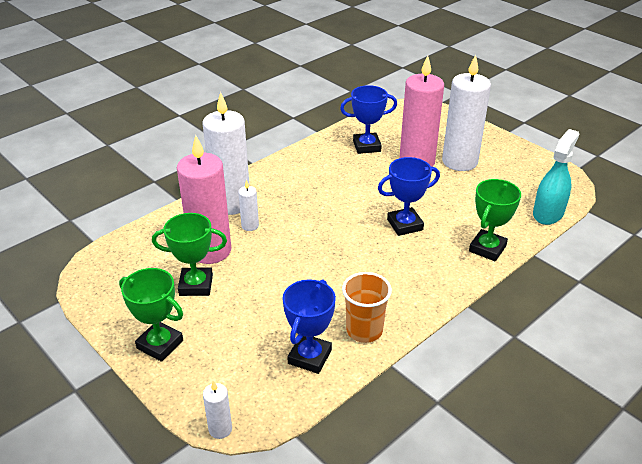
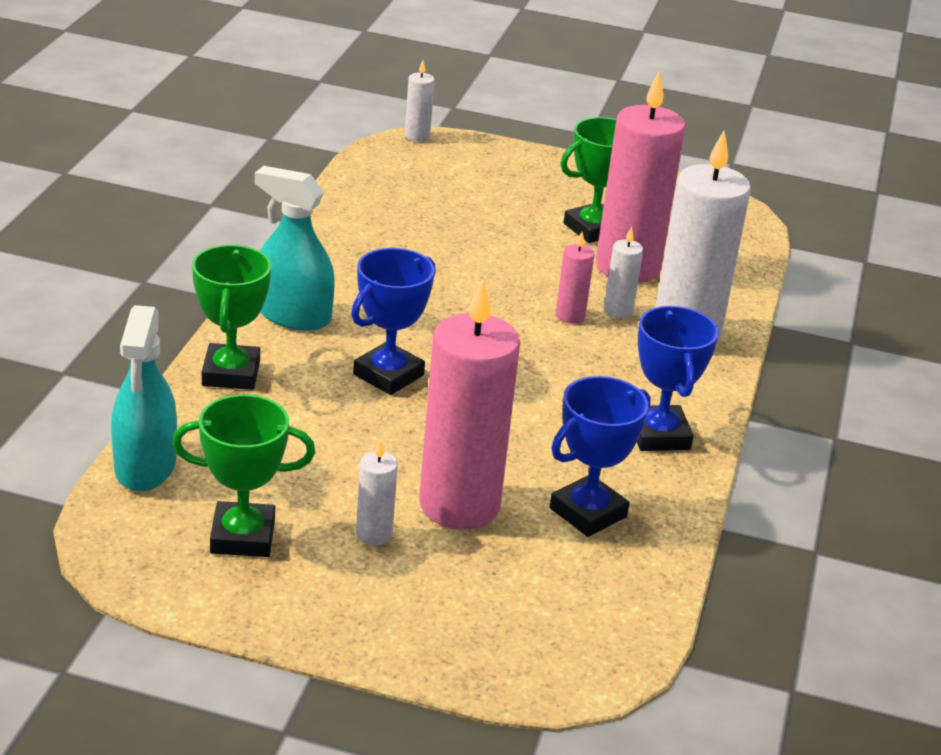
camera: 145 degrees right, 5 degrees down
(160, 344) = (556, 174): green trophy -> green trophy (242, 536)
(279, 230) = (570, 316): none -> pink candle
(309, 357) = (383, 200): blue trophy -> blue trophy (659, 435)
(364, 330) = (341, 236): orange cup -> none
(433, 275) = (293, 315): none -> turquoise spray bottle
(459, 161) = (374, 534): white candle -> white candle, size x0.44

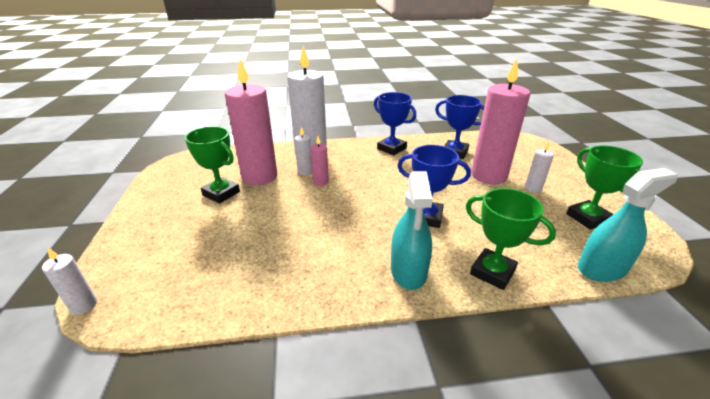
camera: 110 degrees left, 0 degrees up
(231, 373) = (492, 272): green trophy -> green trophy turned 60 degrees clockwise
(659, 435) = (391, 148): blue trophy -> blue trophy turned 75 degrees clockwise

